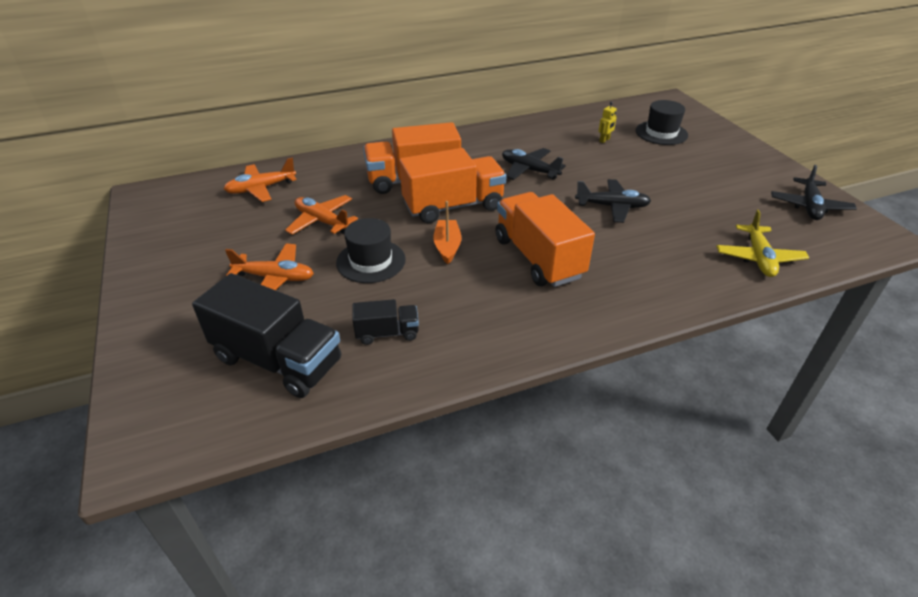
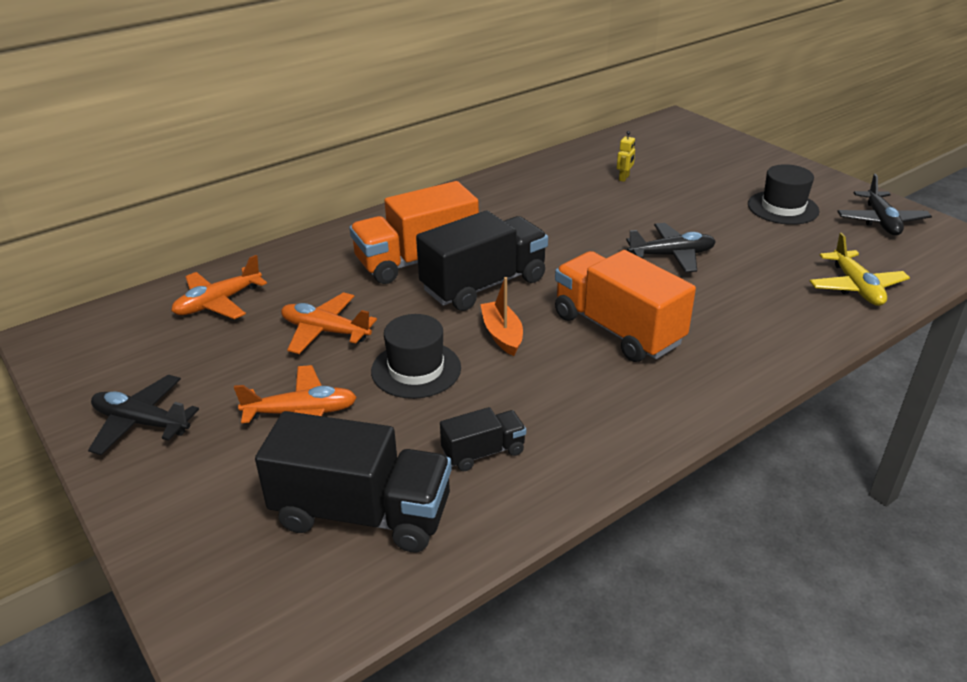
camera: 15 degrees left, 5 degrees down
(453, 206) = (484, 285): orange truck -> black truck
(529, 170) = (554, 227): black plane -> black plane (141, 423)
(661, 133) = (684, 160): black hat -> black hat (783, 208)

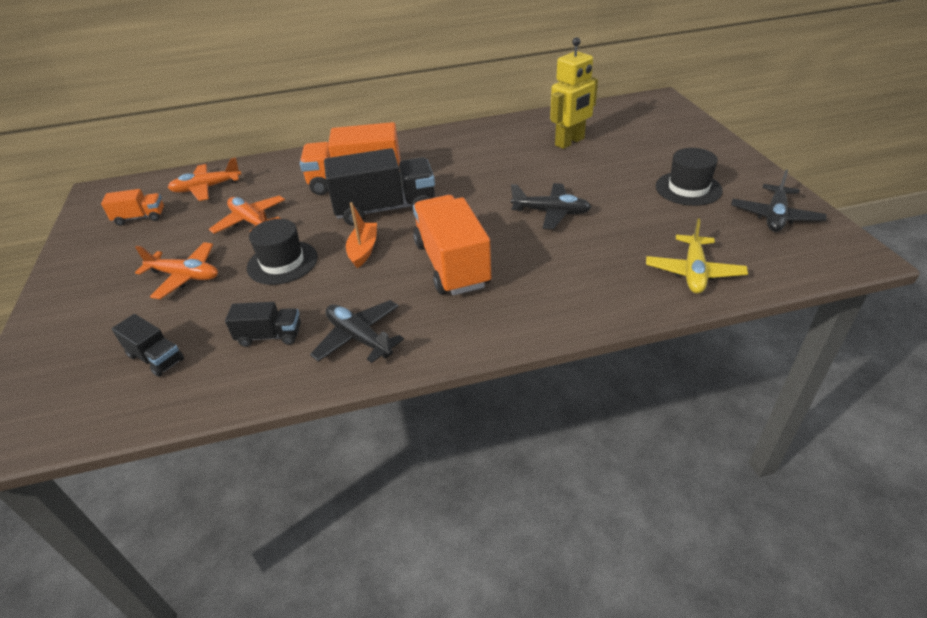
camera: 25 degrees right, 5 degrees up
(141, 423) = (93, 259): black plane -> black plane (359, 338)
(156, 357) = (140, 218): none -> orange truck
(362, 513) = (156, 358): black truck -> black truck, size x0.50
(624, 178) = (570, 142): yellow robot -> yellow robot, size x2.34

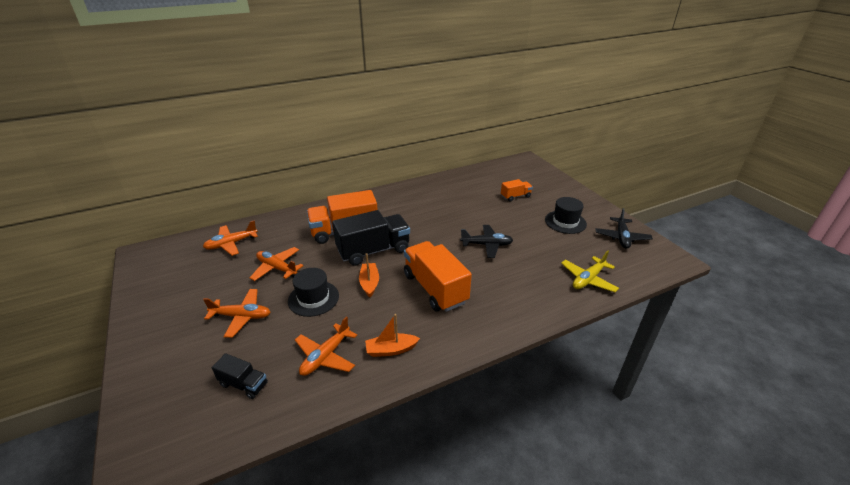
camera: 15 degrees left, 5 degrees down
(140, 218) = (186, 272): orange truck -> orange truck (515, 196)
(270, 336) = (325, 356): black truck -> orange plane
(359, 338) = (391, 350): black plane -> orange boat
(570, 142) = (481, 193): yellow robot -> none
(693, 272) = (588, 279): yellow plane -> yellow plane turned 45 degrees clockwise

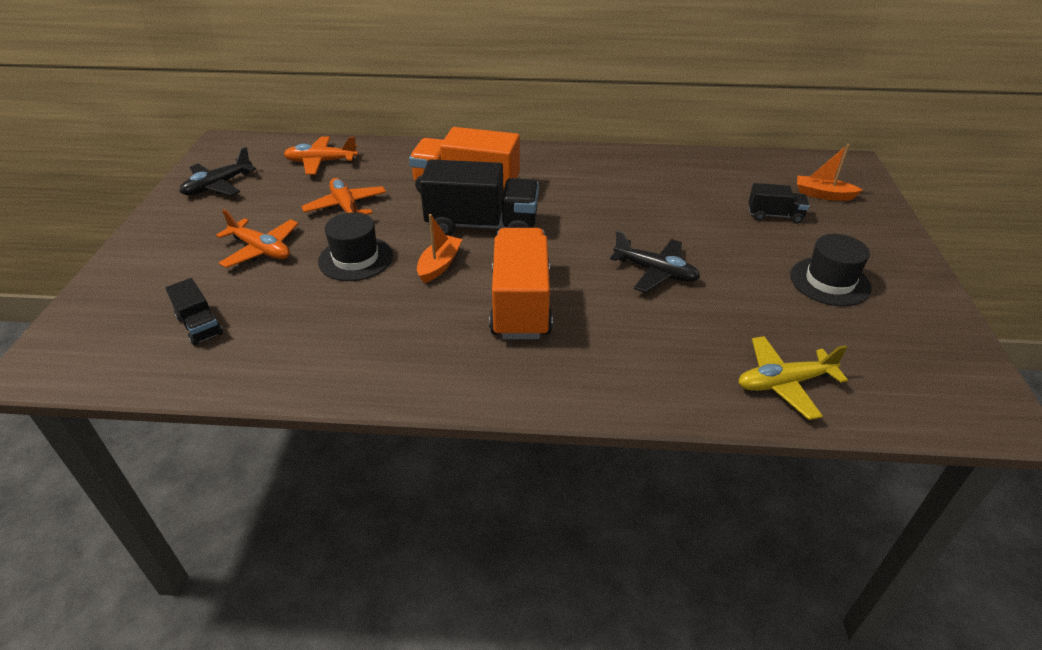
camera: 30 degrees right, 5 degrees up
(325, 356) = (309, 332): orange plane -> none
(391, 350) = (391, 358): orange boat -> orange boat (823, 195)
(515, 196) = (774, 215): orange truck -> black truck
(621, 237) = (920, 342): black plane -> black plane (218, 186)

